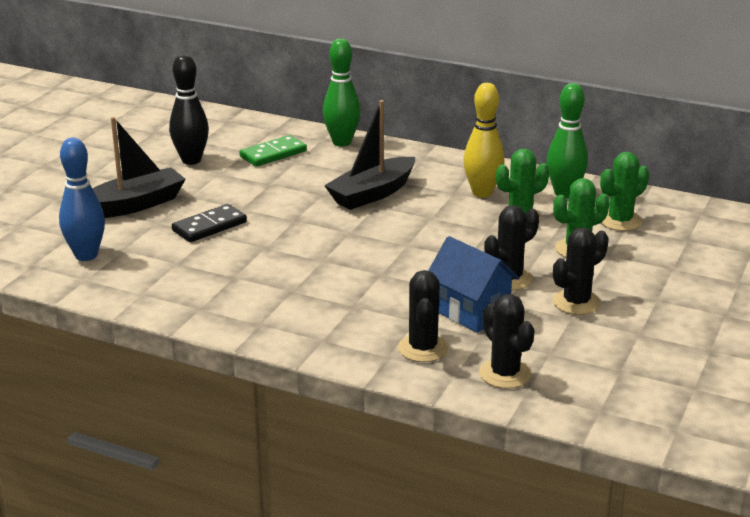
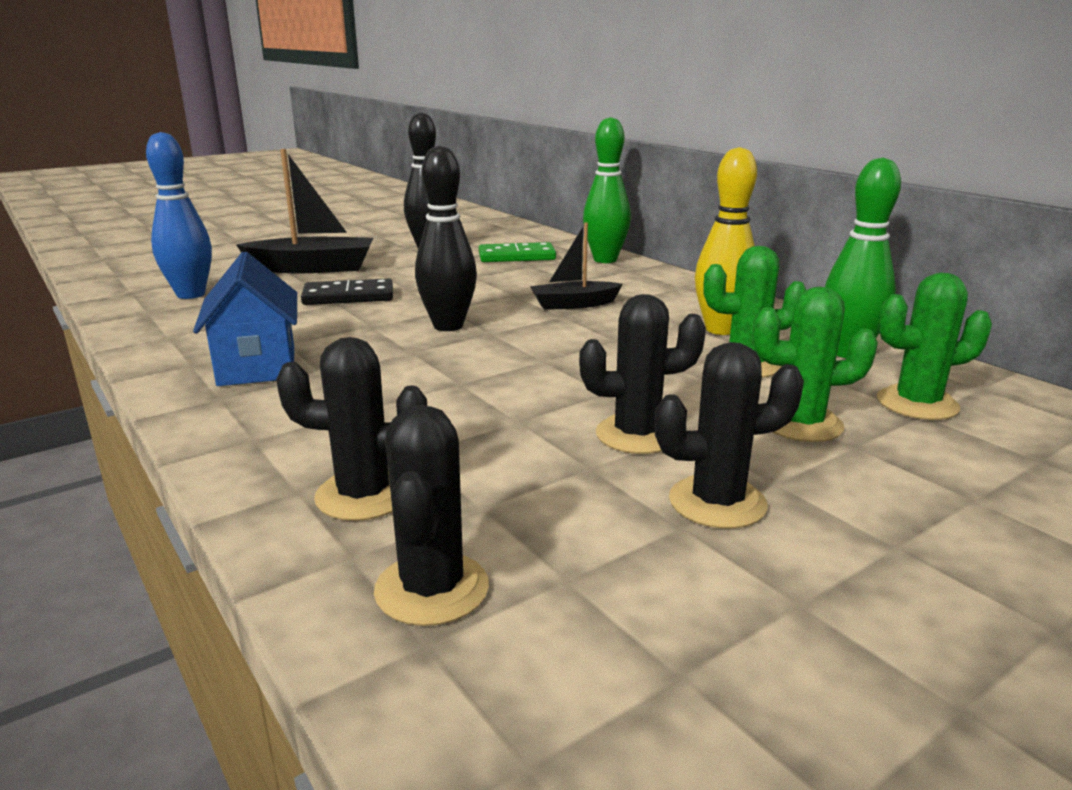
camera: 30 degrees right, 5 degrees down
(316, 234) = (448, 326): none -> black bowling pin
(372, 194) = (574, 304): black boat -> black boat, size x0.61
(423, 348) = (363, 495): black cactus -> black cactus turned 60 degrees clockwise
(470, 312) = (514, 464): blue house -> blue house (257, 366)

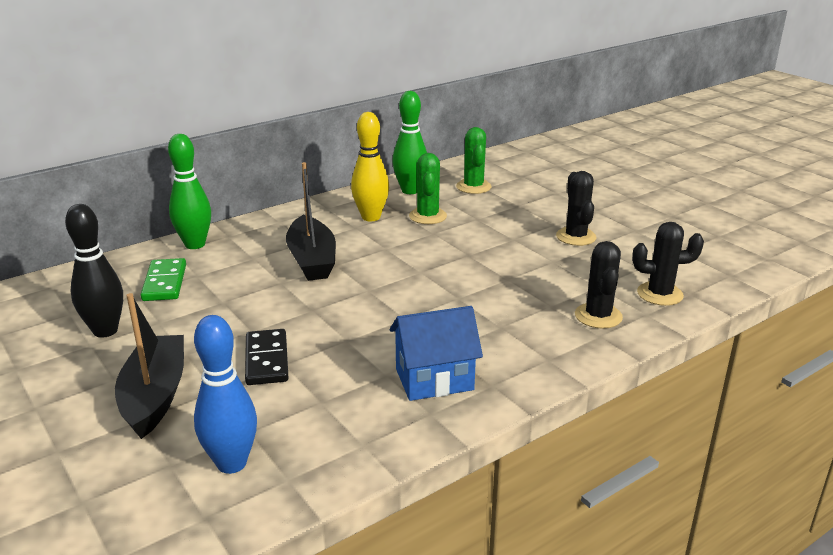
camera: 90 degrees left, 5 degrees up
(448, 326) = (353, 307): black bowling pin -> none
(574, 304) = (312, 260): black boat -> black boat, size x1.63
(636, 435) = (518, 249): black cactus -> none
(801, 424) = (499, 212): green cactus -> none

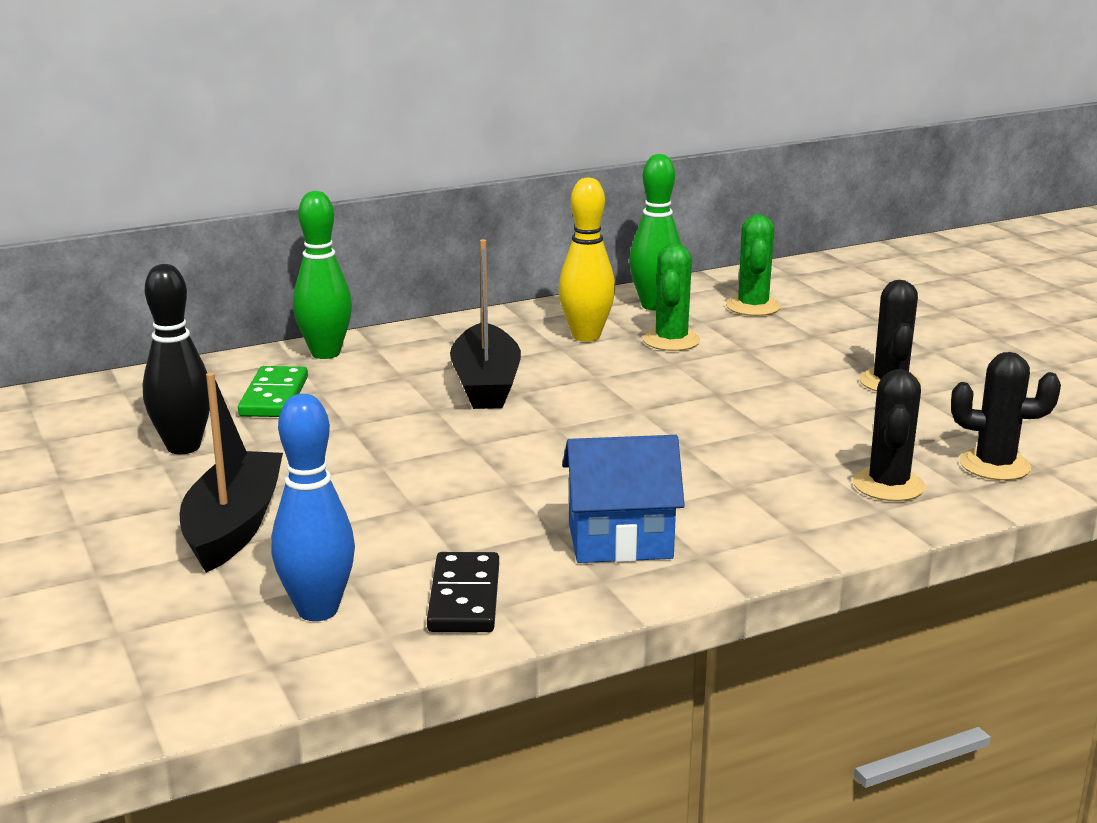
camera: 10 degrees right, 5 degrees down
(266, 360) = (392, 498): black domino -> black domino (464, 598)

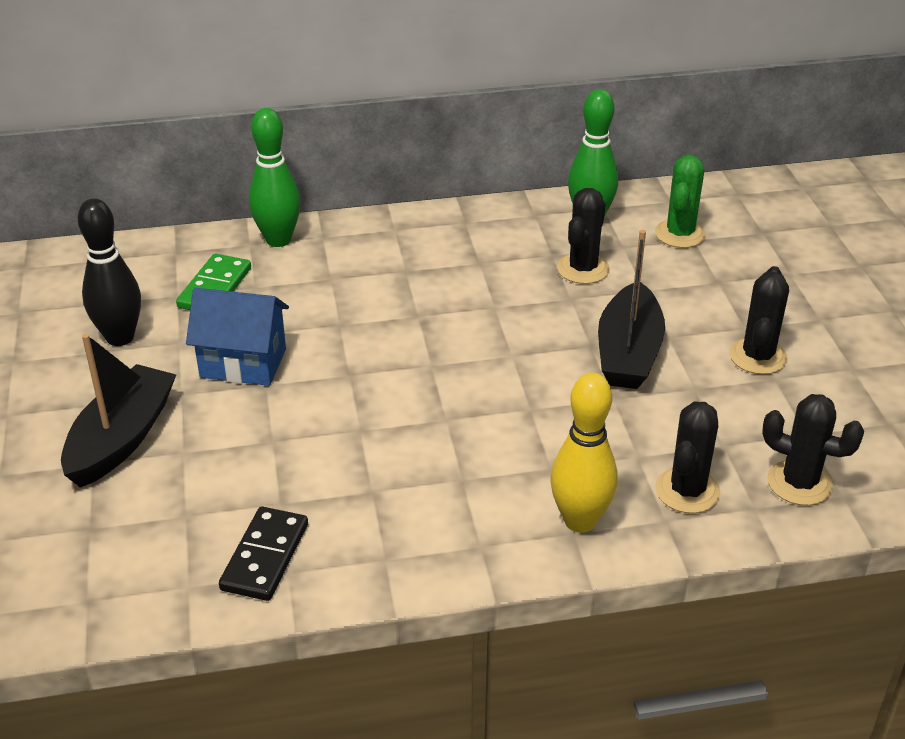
camera: 15 degrees right, 15 degrees up
(317, 610) = (146, 547): blue bowling pin -> none
(486, 384) = (395, 300): black boat -> black boat (628, 352)
(586, 336) = (509, 251): yellow bowling pin -> yellow bowling pin (580, 521)
(620, 541) = (420, 516): blue house -> blue house (243, 363)
(671, 340) = (583, 269): green cactus -> black cactus

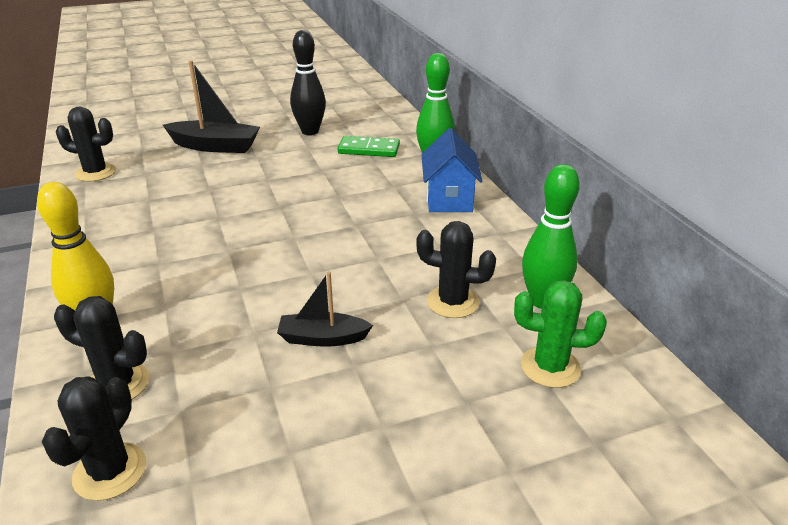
camera: 80 degrees right, 5 degrees down
(243, 363) = (288, 169): blue house -> blue house (449, 199)
(265, 557) = (101, 200): black domino -> none
(628, 352) = (323, 338): black boat -> black boat, size x0.61
(757, 356) = (328, 437): black cactus -> black cactus (95, 173)

